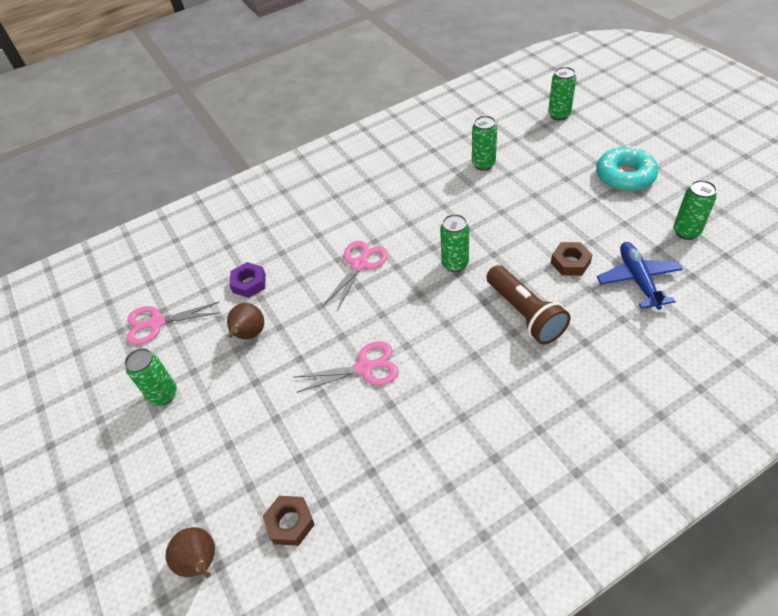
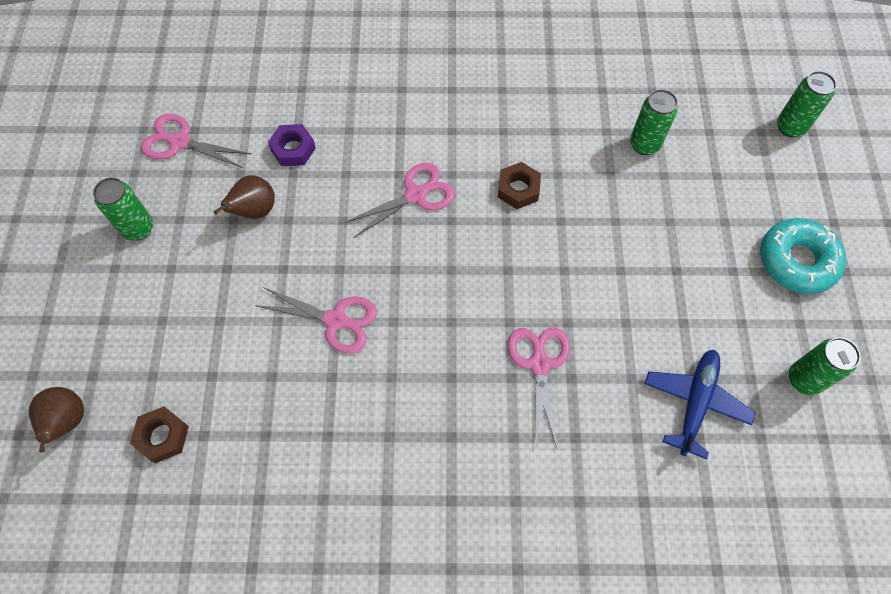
camera: 25 degrees right, 15 degrees up
(455, 264) = (513, 256): green can -> none
(525, 314) = (539, 364): brown flashlight -> pink scissors
(570, 262) = (638, 334): brown nut -> brown nut (518, 189)

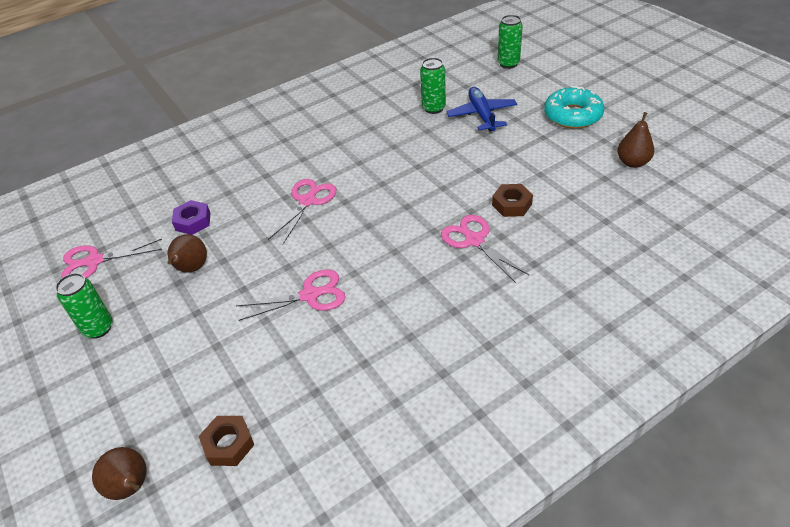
camera: 30 degrees left, 20 degrees down
(518, 189) = (375, 165): brown nut -> brown nut (511, 204)
(695, 402) = (586, 206): blue plane -> blue plane (481, 115)
(804, 379) = (632, 162): green can -> brown pear

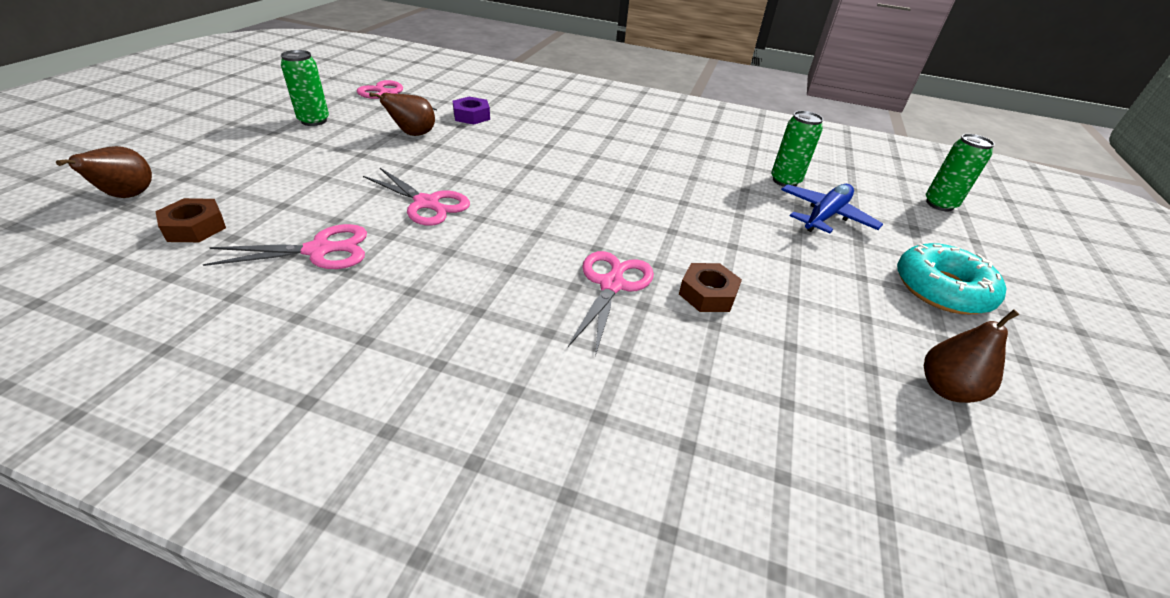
camera: 45 degrees right, 5 degrees down
(307, 201) = (556, 158): pink scissors -> pink scissors (320, 250)

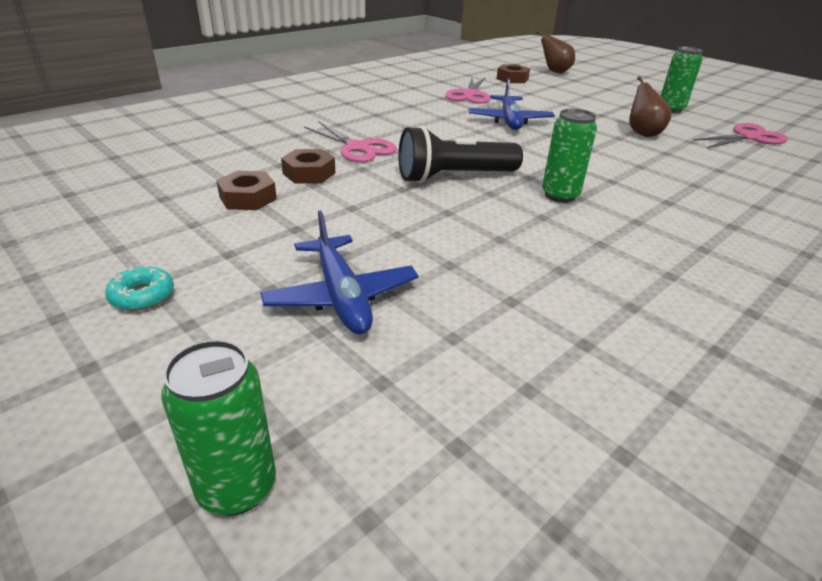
camera: 120 degrees right, 5 degrees down
(427, 203) = (509, 121): pink scissors -> blue plane
(471, 116) = (695, 161): purple nut -> none
(619, 210) = (454, 177): none -> black flashlight
(785, 181) = (450, 312): green can -> green can (560, 195)
(795, 309) = (248, 198): none -> brown nut
(941, 289) = (142, 296): turquoise donut -> turquoise donut, size x0.49
(946, 389) = (101, 215): brown pear -> none

